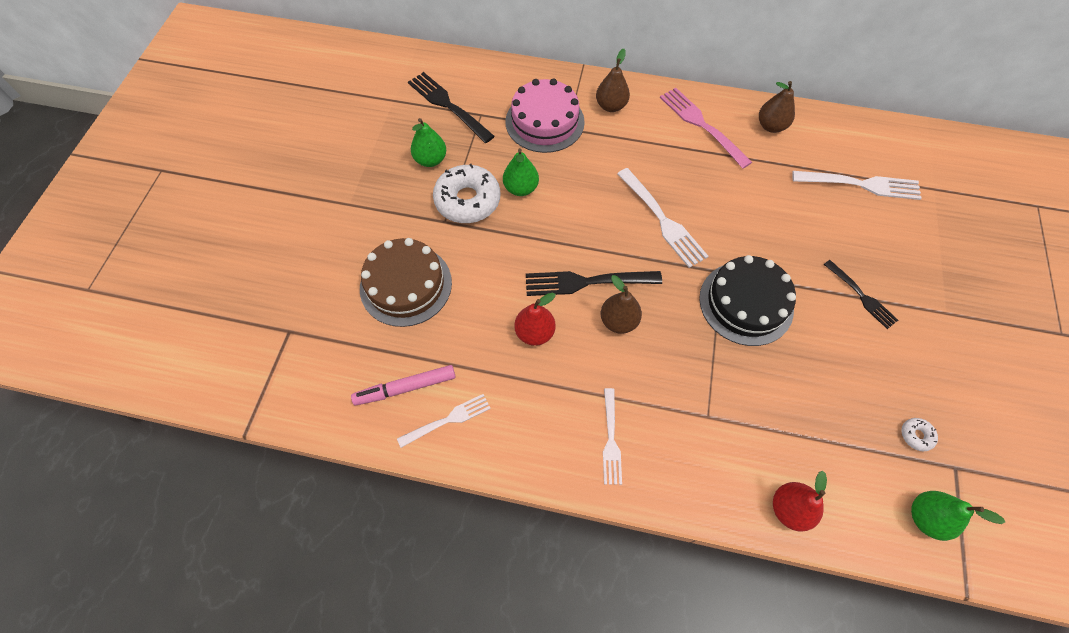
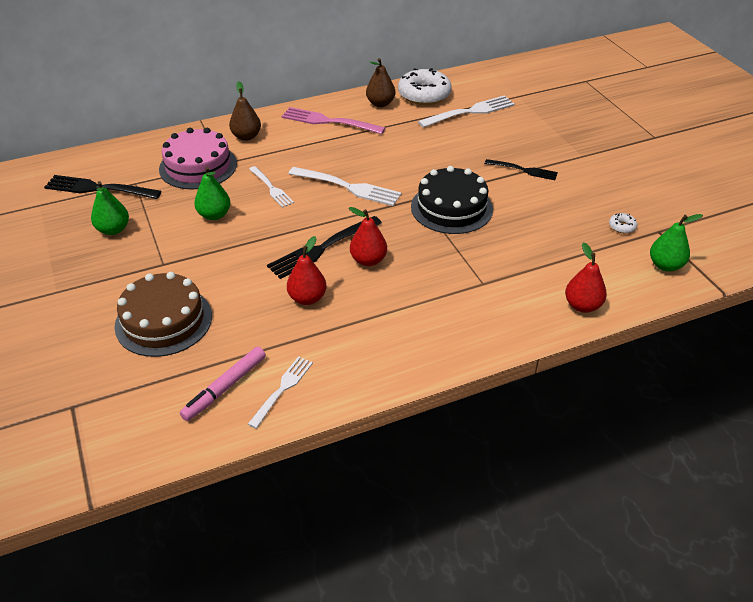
camera: 35 degrees left, 20 degrees down
(467, 200) = (173, 242): white donut -> white donut (424, 95)
(610, 439) = (425, 332): white fork -> white fork (271, 188)
(618, 321) = (368, 260): brown pear -> red pear

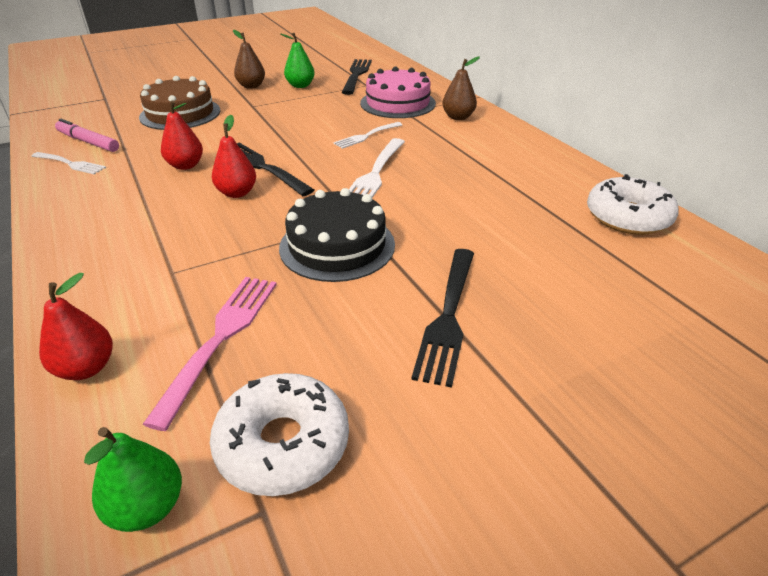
camera: 85 degrees right, 5 degrees down
(214, 215) = (320, 117): green pear -> none
(329, 121) = (511, 155): pink fork -> pink fork (220, 339)
(380, 103) = (577, 185): brown pear -> brown pear (251, 86)
(469, 112) = (604, 259): white fork -> none
(523, 170) = (448, 315): black fork -> black fork, size x1.58
(622, 226) = (283, 444): white donut -> white donut, size x2.41

